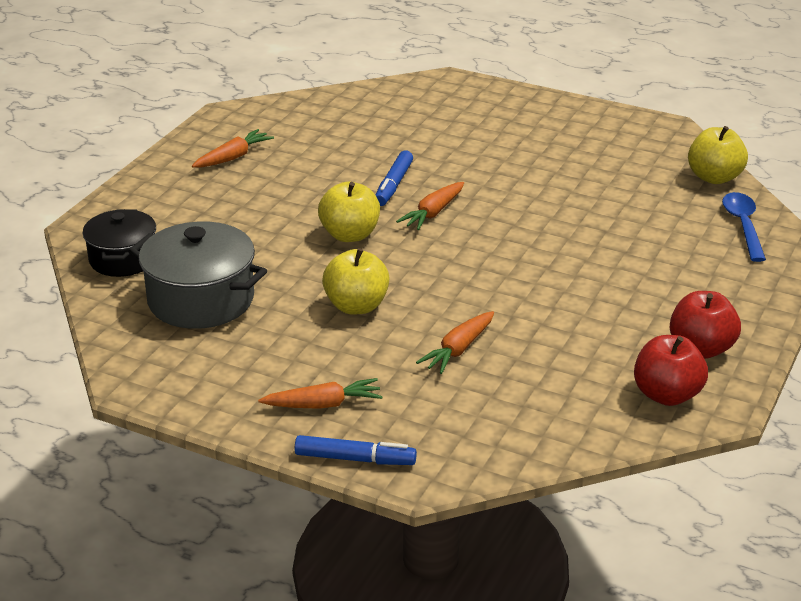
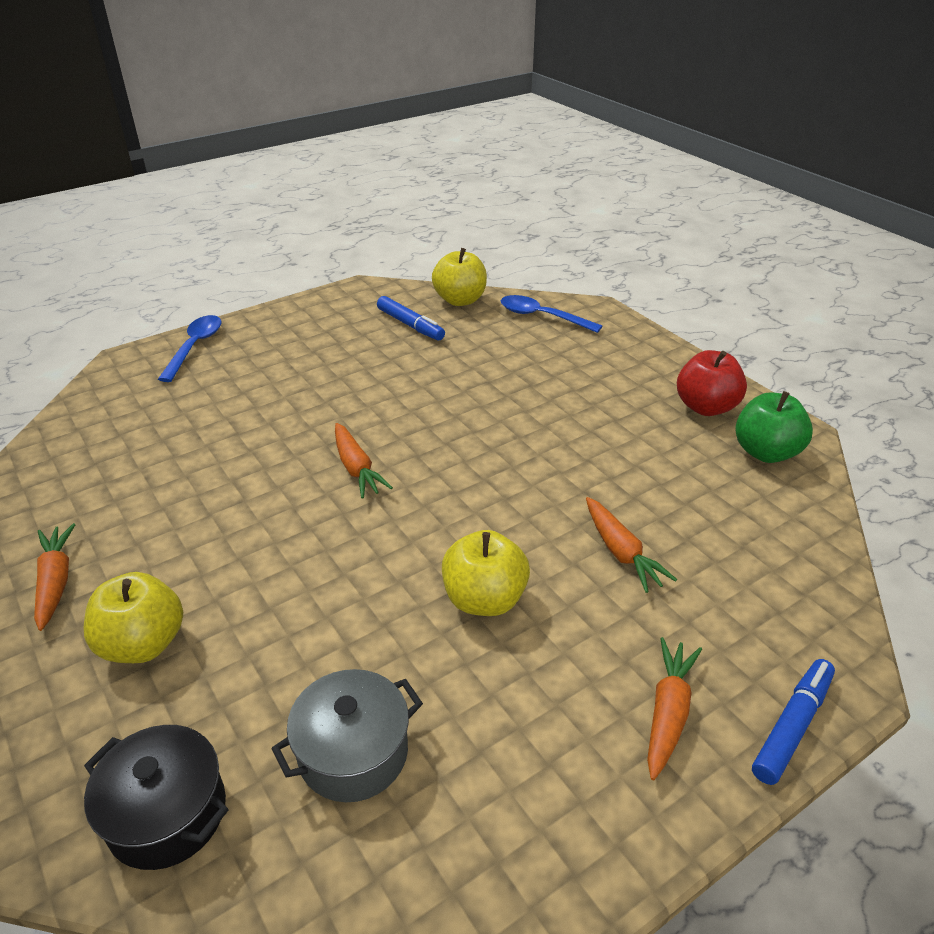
camera: 60 degrees left, 5 degrees up
(201, 300) = (353, 753): grey pot -> grey pot, size x0.66
(350, 235) = (337, 546): yellow apple -> yellow apple (143, 644)
(393, 185) = (274, 473): blue marker -> blue marker (410, 325)
(495, 96) = (195, 347): none -> blue spoon
(667, 395) = (766, 452): red apple -> green apple

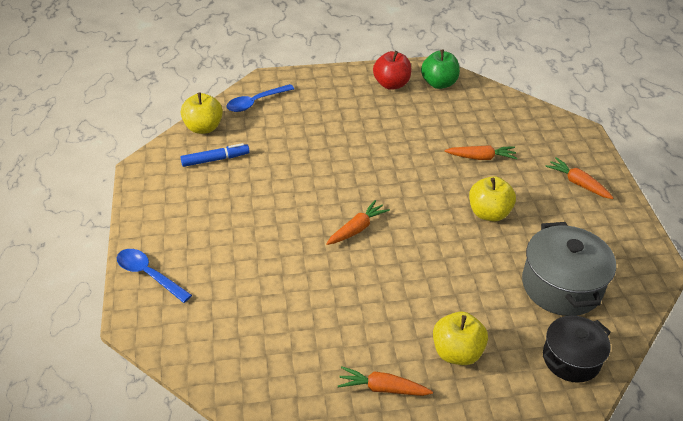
camera: 65 degrees left, 5 degrees up
(353, 753) = (561, 286): grey pot -> grey pot, size x1.51
(356, 468) = (357, 229): orange carrot -> orange carrot turned 45 degrees counterclockwise
(791, 726) = (597, 155): blue marker -> none

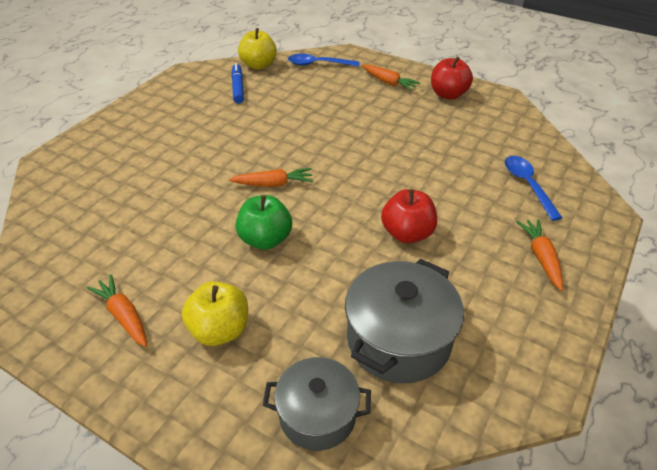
camera: 40 degrees right, 0 degrees up
(149, 275) = (95, 138): blue spoon -> blue spoon (527, 185)
(215, 159) = (238, 88): blue marker -> blue marker turned 120 degrees counterclockwise
(439, 83) = (495, 111): green apple -> green apple (265, 239)
(481, 157) = (460, 185): orange carrot -> orange carrot (389, 82)
(489, 213) = (407, 233): yellow apple -> red apple
(571, 359) = (317, 415): black pot -> grey pot

